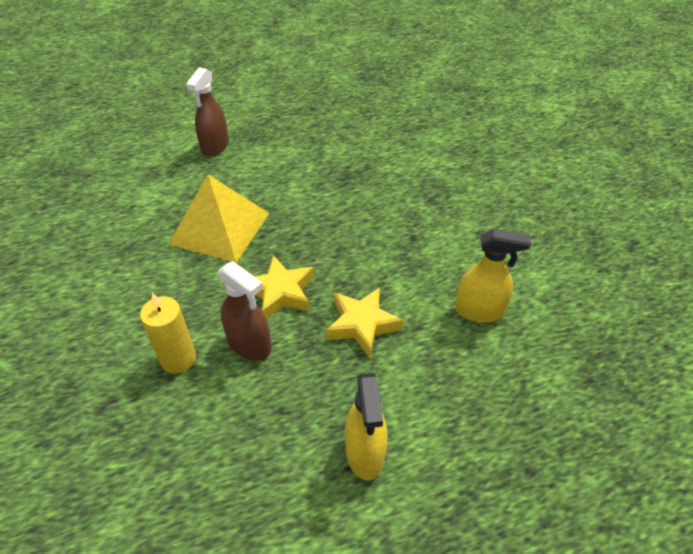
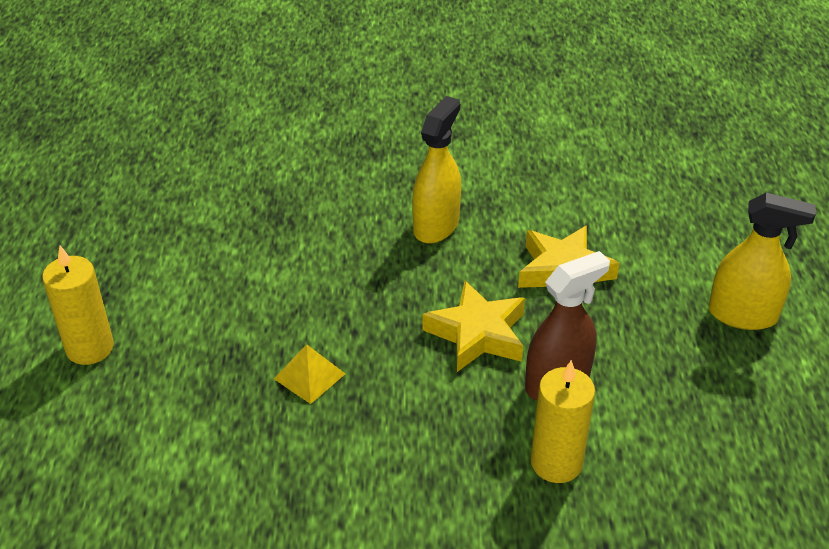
camera: 70 degrees left, 5 degrees down
(215, 146) = (90, 348): brown spray bottle -> yellow candle
(219, 228) = (309, 376): yellow pyramid -> yellow pyramid, size x0.41
(479, 311) = (579, 174): yellow spray bottle -> yellow spray bottle (436, 225)

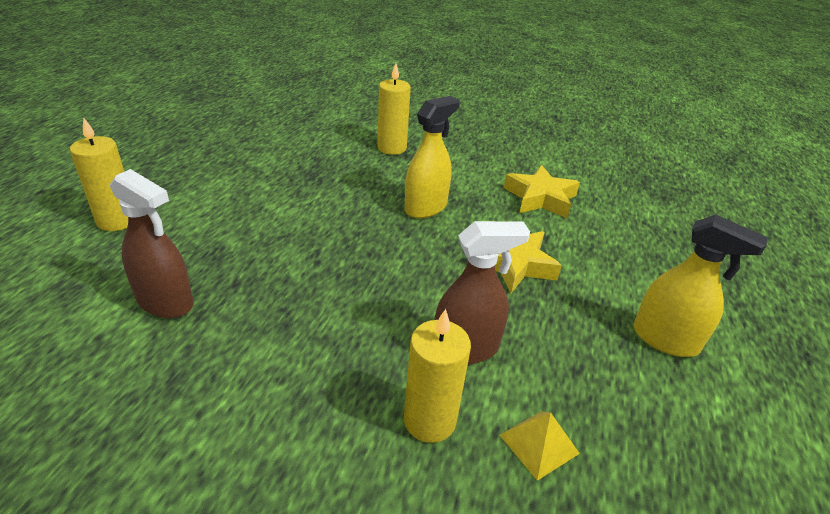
camera: 15 degrees right, 5 degrees down
(223, 427) = (165, 302): none -> brown spray bottle
(309, 376) = (259, 284): yellow pyramid -> yellow pyramid (539, 444)
(350, 148) = (392, 148): none -> yellow candle
(477, 334) = (416, 290): yellow star -> yellow star (540, 198)

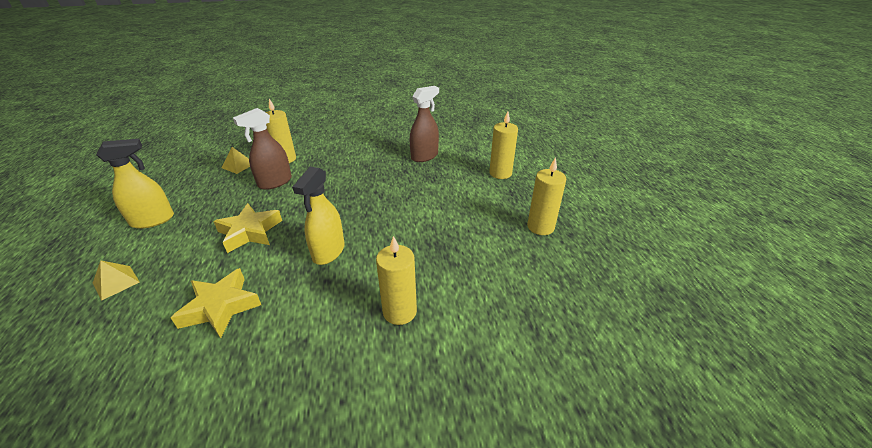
camera: 155 degrees right, 0 degrees up
(165, 302) = (424, 156): brown spray bottle -> brown spray bottle turned 135 degrees clockwise
(195, 153) = (540, 227): none -> yellow candle
(660, 257) = (116, 282): none -> yellow pyramid
(665, 339) = (153, 220): yellow spray bottle -> yellow spray bottle turned 150 degrees clockwise

